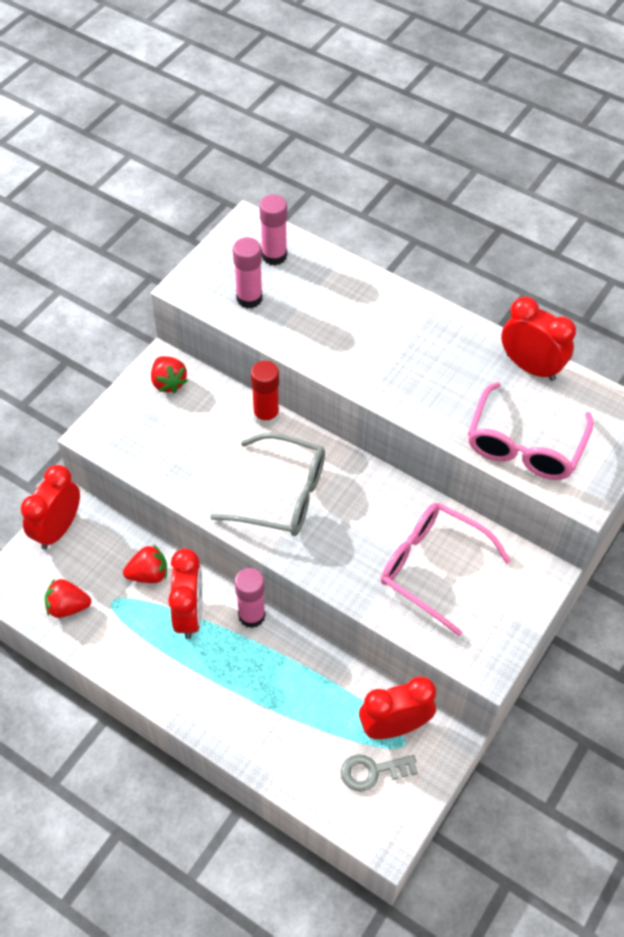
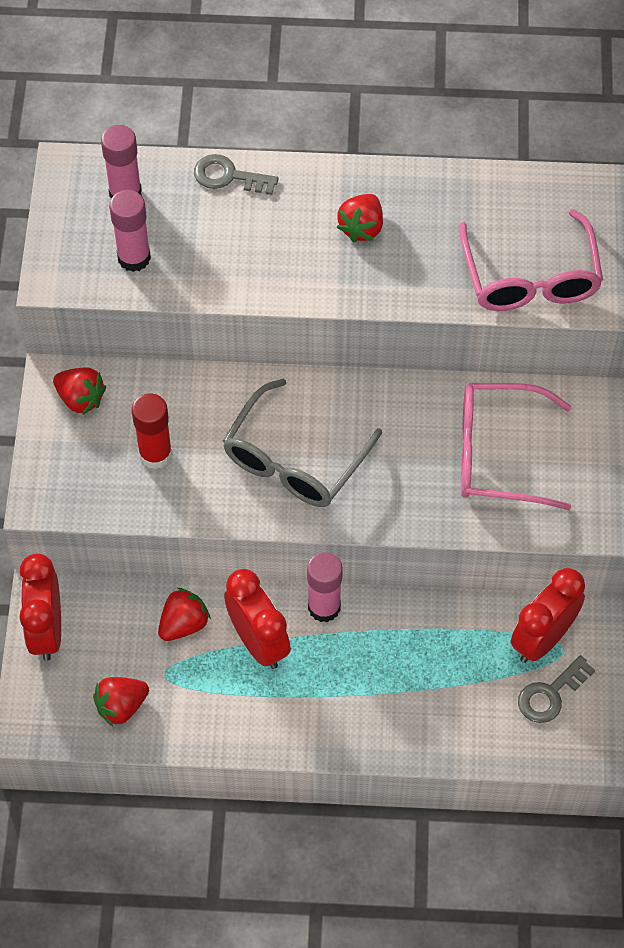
camera: 30 degrees left, 5 degrees up
(266, 416) = (216, 381): red glue stick -> red glue stick (155, 454)
(282, 495) = (294, 460): grey glasses -> grey glasses turned 135 degrees clockwise
(352, 276) = (228, 176): none -> grey key
(422, 352) = (361, 228): none -> red strawberry
(530, 367) = (482, 188): red clock -> none

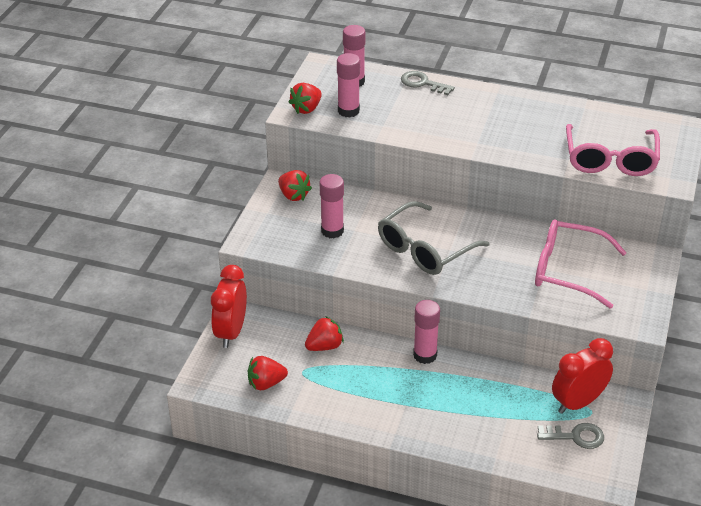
camera: 15 degrees right, 20 degrees down
(155, 454) = (332, 231): red glue stick -> pink glue stick
(258, 642) = (373, 366): red clock -> none
(361, 228) = (502, 119): red strawberry -> red strawberry (306, 109)
(550, 694) = (576, 436): grey key -> grey key turned 150 degrees counterclockwise

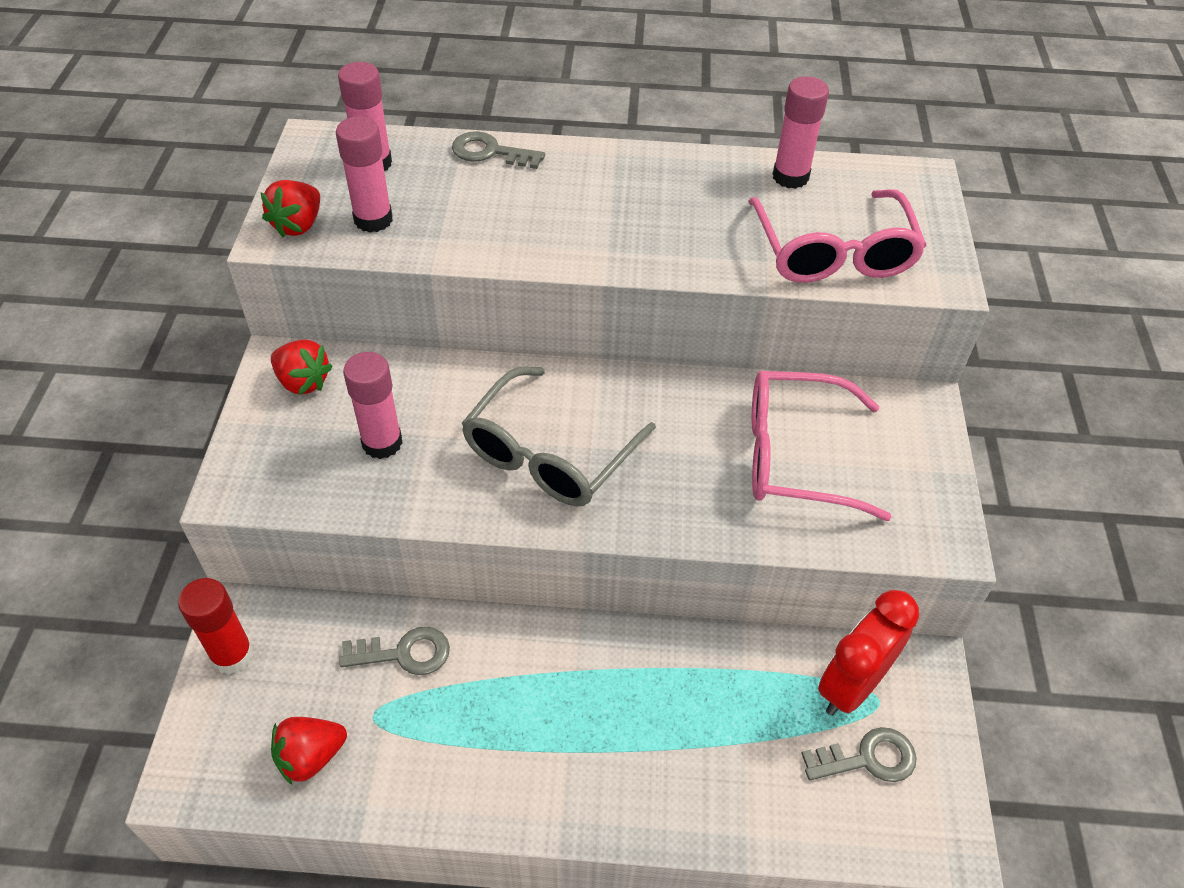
camera: 15 degrees left, 10 degrees up
(231, 332) = (232, 655): red clock -> red glue stick
(324, 346) = (404, 653): red strawberry -> grey key
(425, 355) = (579, 638): pink glue stick -> pink glue stick (790, 177)

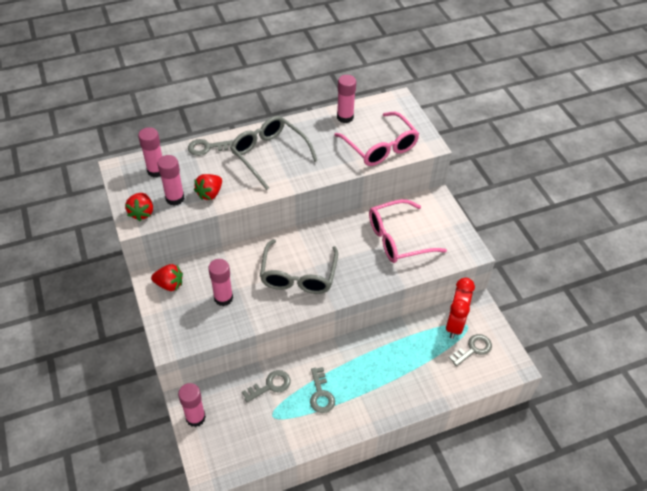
camera: 25 degrees left, 0 degrees up
(232, 655) = (195, 417): red glue stick -> pink glue stick
(311, 757) = (256, 442): red strawberry -> red strawberry (210, 194)
(491, 714) = (321, 394): none -> grey key
(597, 199) = (269, 155): none -> grey glasses

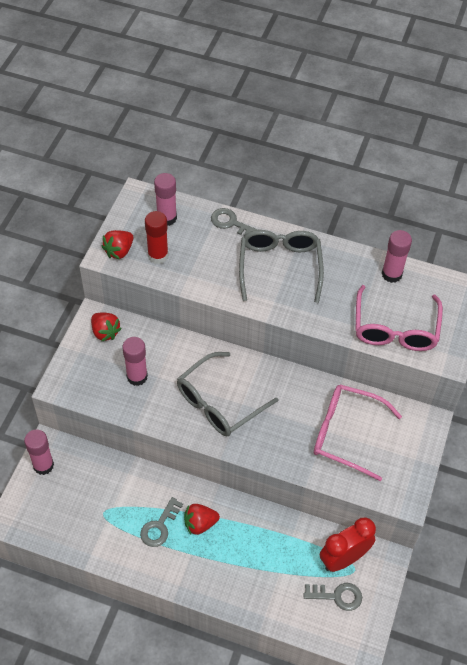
camera: 40 degrees right, 5 degrees up
(175, 198) = (158, 256): pink glue stick -> red glue stick
(210, 194) = (191, 271): red strawberry -> red strawberry (200, 524)
(270, 385) = (125, 485): grey key -> none

